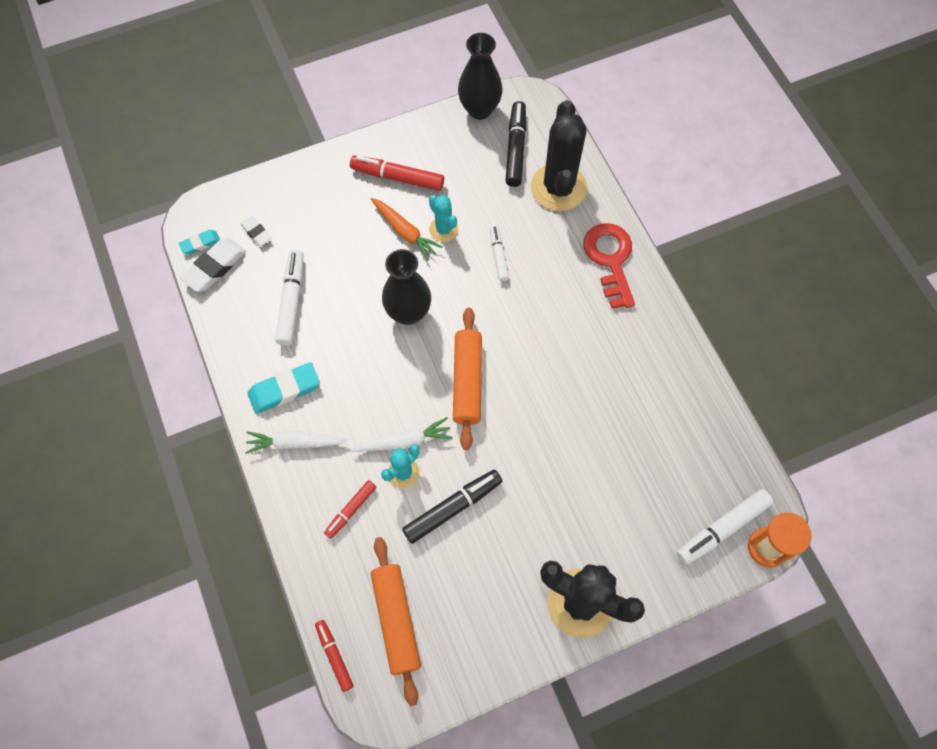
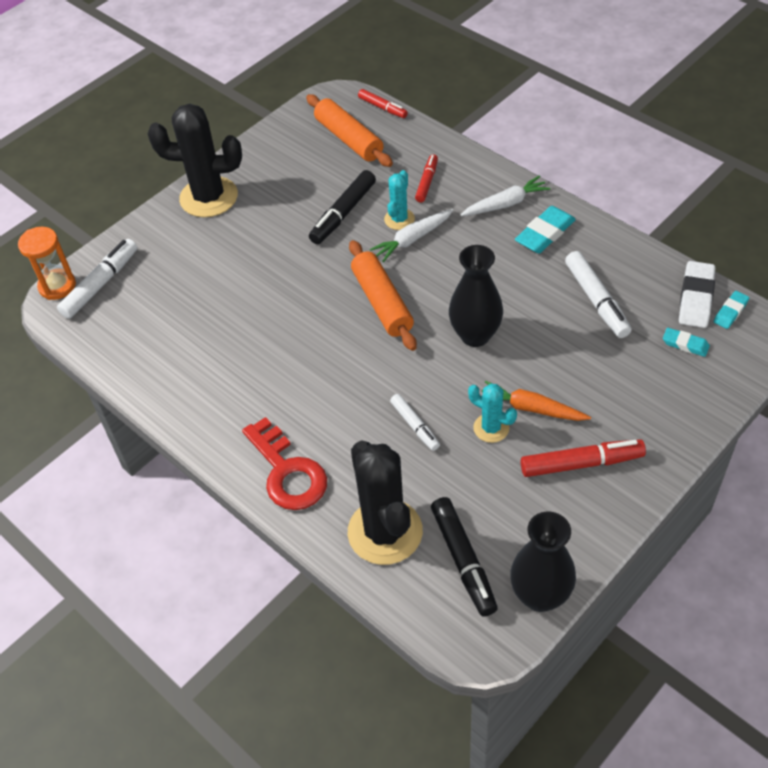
camera: 160 degrees right, 15 degrees down
(256, 232) = (685, 344): white eraser -> turquoise eraser

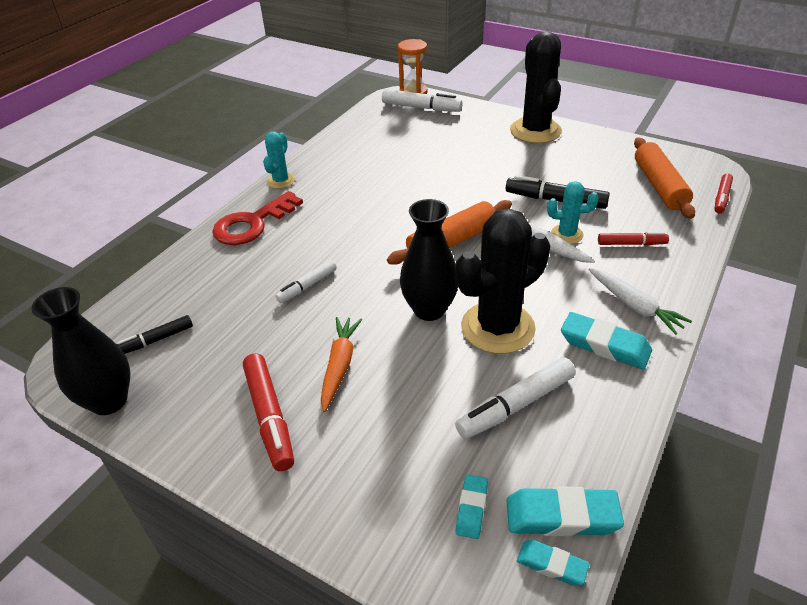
camera: 75 degrees right, 10 degrees down
(348, 139) = (659, 186): orange rolling pin -> orange rolling pin turned 45 degrees counterclockwise
(385, 532) = (190, 286): black cactus -> black cactus (497, 328)
(463, 560) = (156, 340): black marker -> black marker, size x0.62
(491, 428) = (310, 338): turquoise cactus -> turquoise cactus (281, 181)
(696, 298) = (562, 516): white eraser -> turquoise eraser

